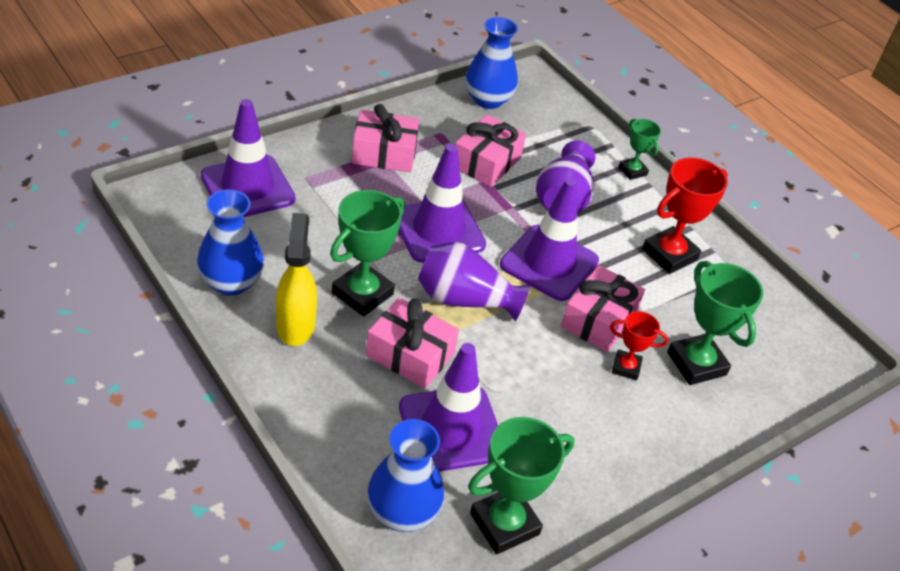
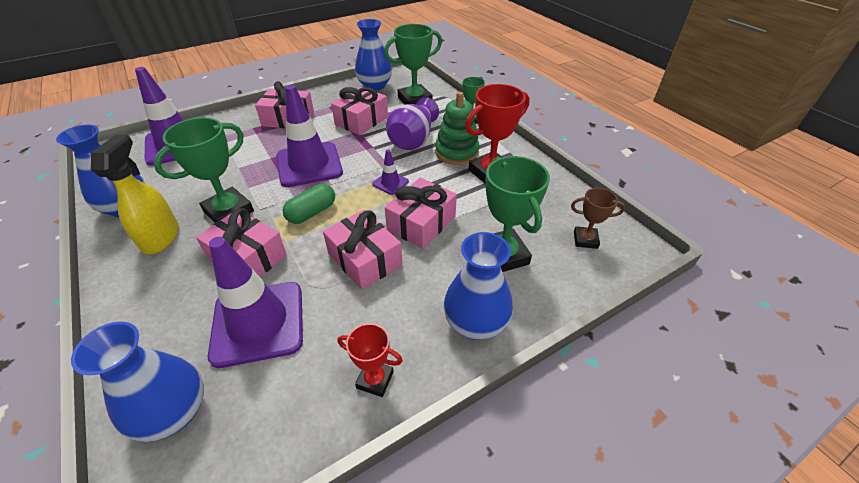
camera: 10 degrees right, 0 degrees up
(465, 300) = (312, 212): purple vase -> green capsule
(504, 524) = (275, 424): green trophy -> green trophy (415, 100)
(544, 362) = (365, 259): none -> pink gift
(549, 263) = (390, 183): purple traffic cone -> purple traffic cone, size x0.45
(622, 222) = (456, 152): none -> green stacking toy
(626, 367) = (437, 261): red trophy -> red trophy (375, 380)
(677, 436) = (475, 323): none -> blue vase
(785, 349) = (585, 240): none -> brown trophy

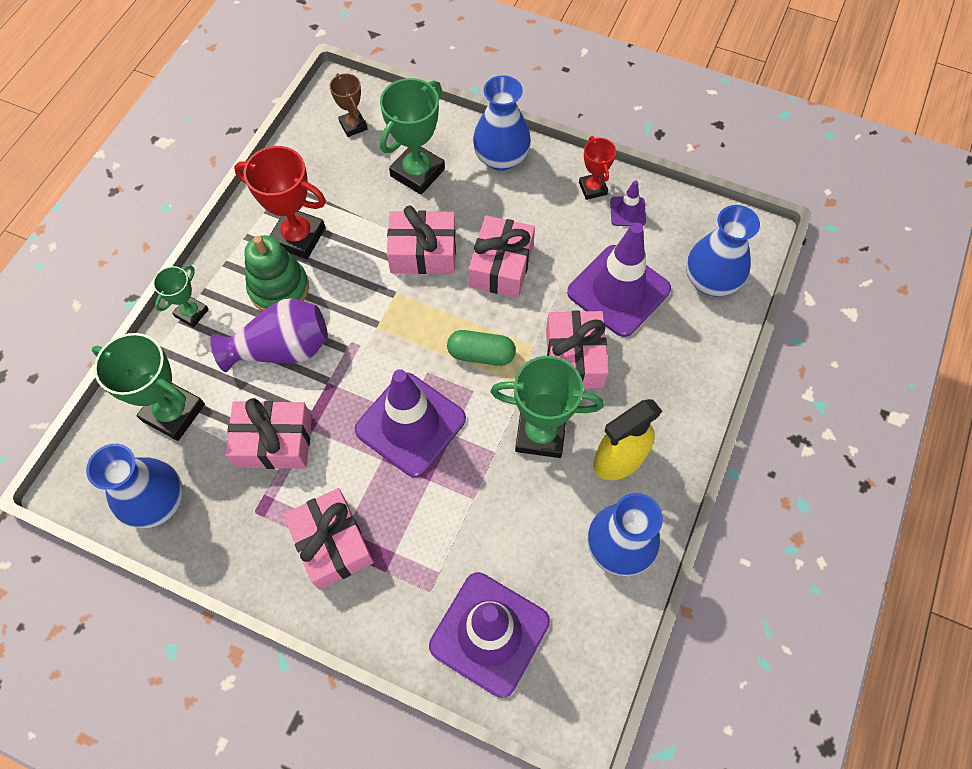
camera: 125 degrees left, 20 degrees up
(390, 183) = (383, 317): purple traffic cone -> purple traffic cone (627, 211)

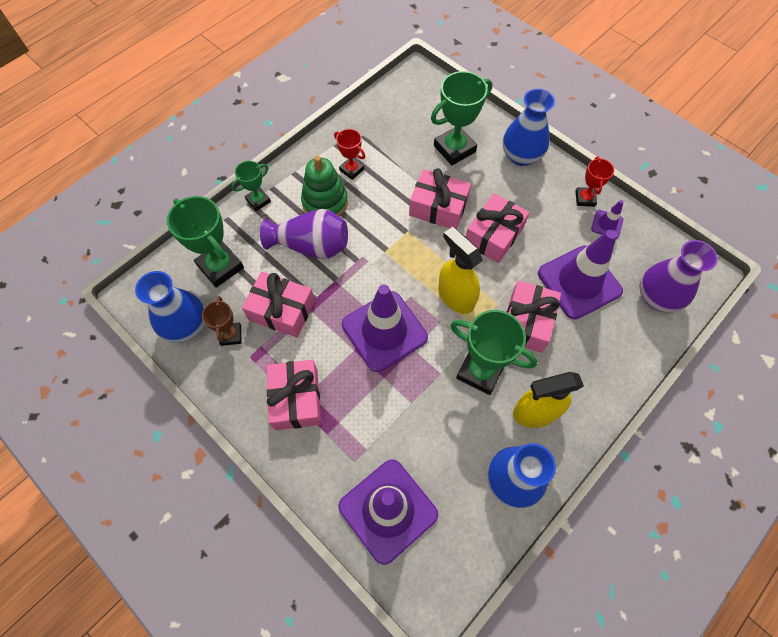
camera: 20 degrees right, 0 degrees up
(298, 237) = (351, 170): red trophy -> red trophy, size x0.57
(353, 125) = (419, 102): brown trophy -> brown trophy (231, 335)
(481, 354) = (455, 296): green capsule -> yellow spray bottle
(710, 280) = (657, 297): blue vase -> purple vase

